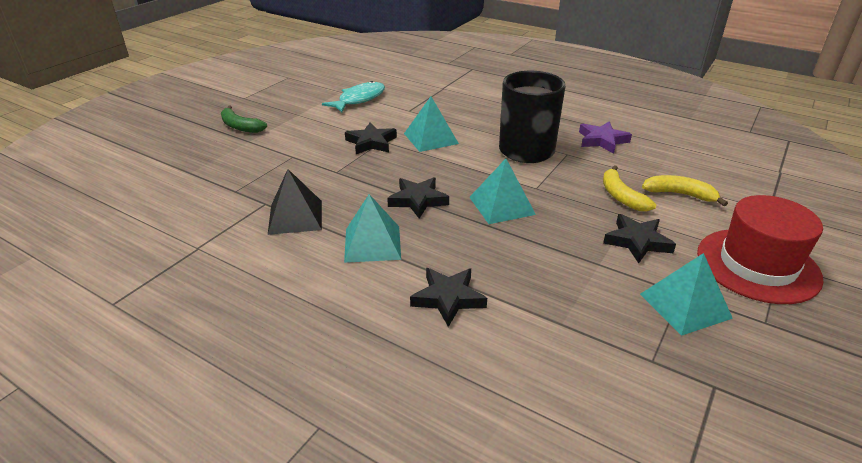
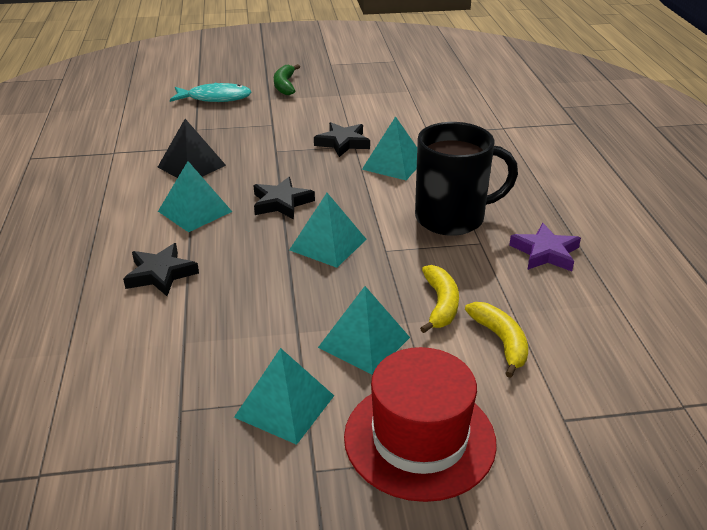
camera: 50 degrees right, 0 degrees up
(359, 99) = (408, 104): turquoise fish -> turquoise fish (215, 98)
(621, 196) = (440, 304): yellow banana -> yellow banana turned 150 degrees clockwise
(637, 242) = (364, 342): black star -> turquoise pyramid

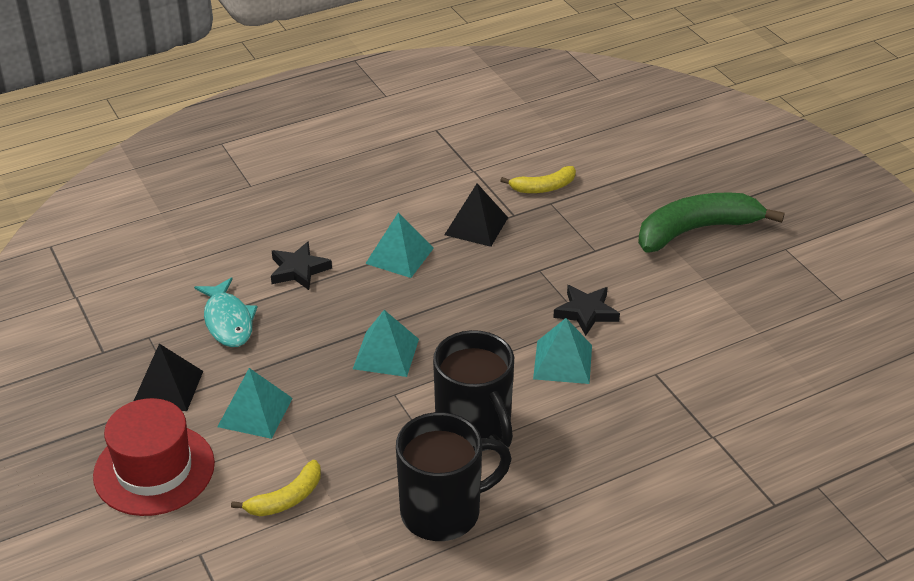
camera: 70 degrees right, 5 degrees up
(215, 98) = (627, 192): turquoise fish -> turquoise fish (228, 321)
(281, 203) = (441, 304): black star -> none
(284, 406) = (167, 387): turquoise pyramid -> black pyramid
(285, 85) = (696, 230): green banana -> green banana, size x1.91
(440, 304) = (324, 449): yellow banana -> yellow banana (543, 187)
(545, 253) = (443, 512): purple star -> black mug

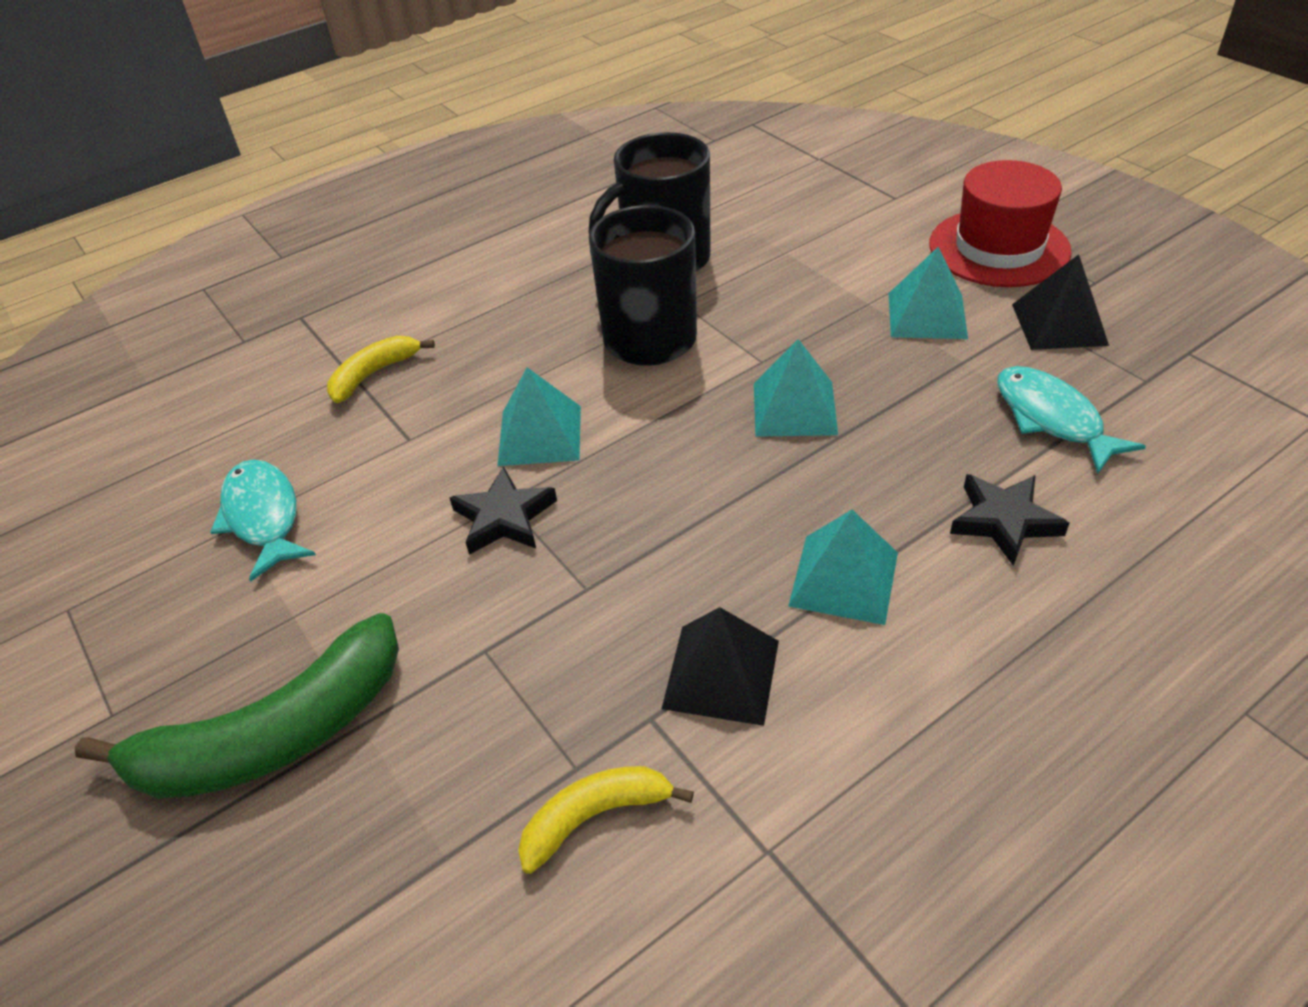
camera: 175 degrees right, 5 degrees up
(286, 498) = (836, 246): yellow banana -> yellow banana (374, 374)
(742, 335) = (263, 517): none -> turquoise fish

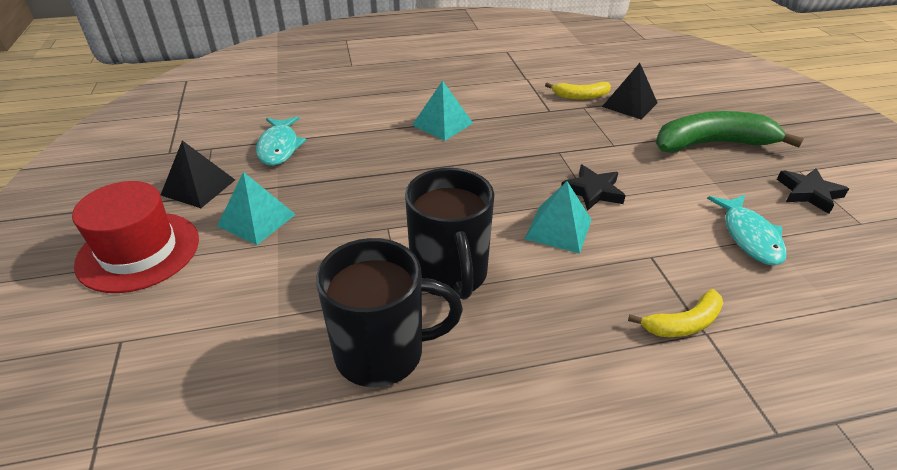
camera: 160 degrees left, 5 degrees down
(721, 674) = (515, 113): black pyramid -> black pyramid (629, 104)
(794, 408) = (396, 193): turquoise pyramid -> none
(1004, 521) = (356, 121): black star -> black star (809, 193)

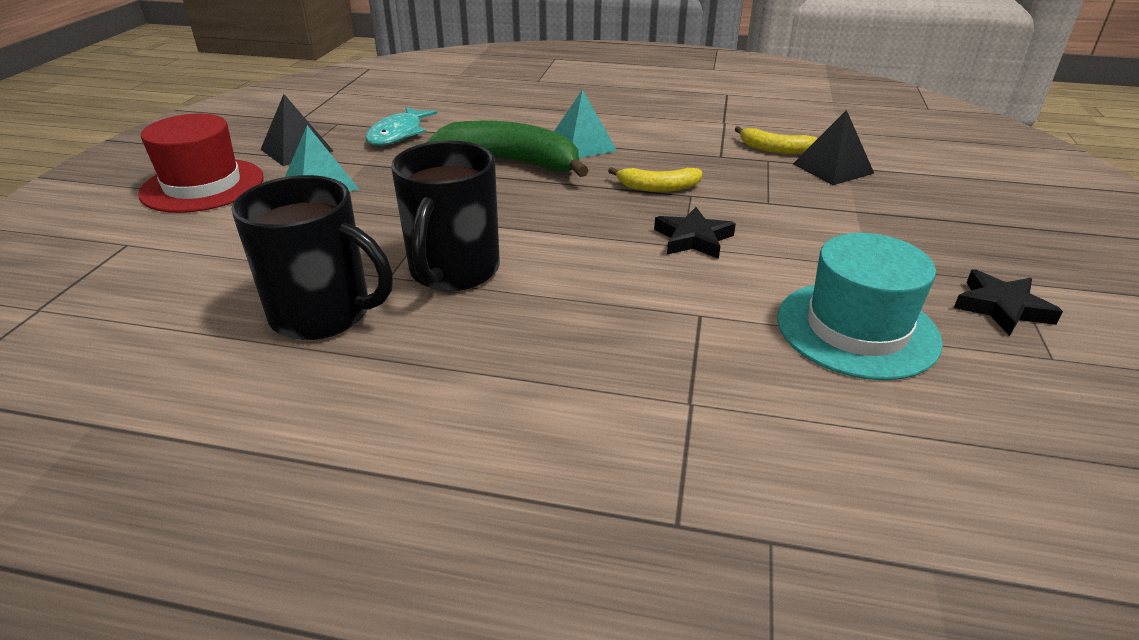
camera: 25 degrees right, 5 degrees down
(558, 229) = (614, 262): turquoise pyramid -> none
(683, 323) = (671, 385): yellow banana -> yellow banana (658, 187)
(712, 144) = (907, 228): green banana -> green banana (511, 162)
(749, 236) = (857, 329): turquoise fish -> turquoise hat

